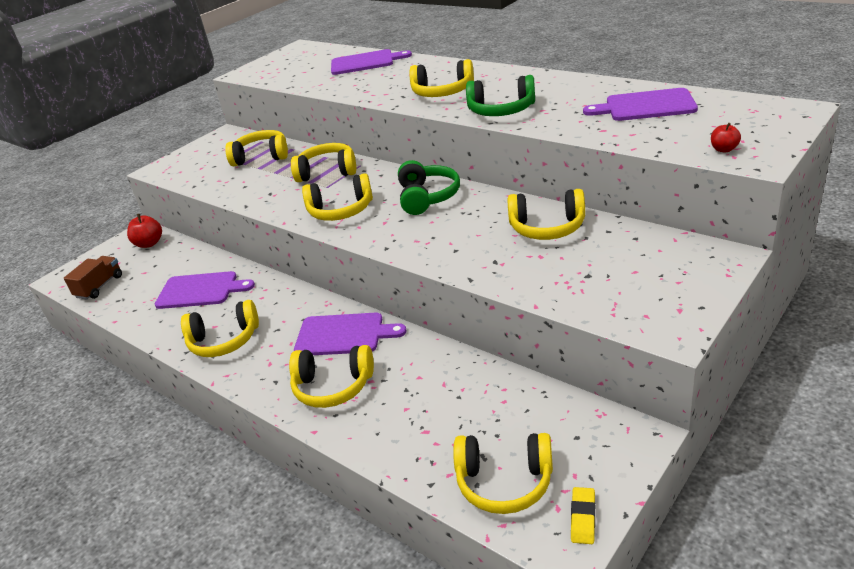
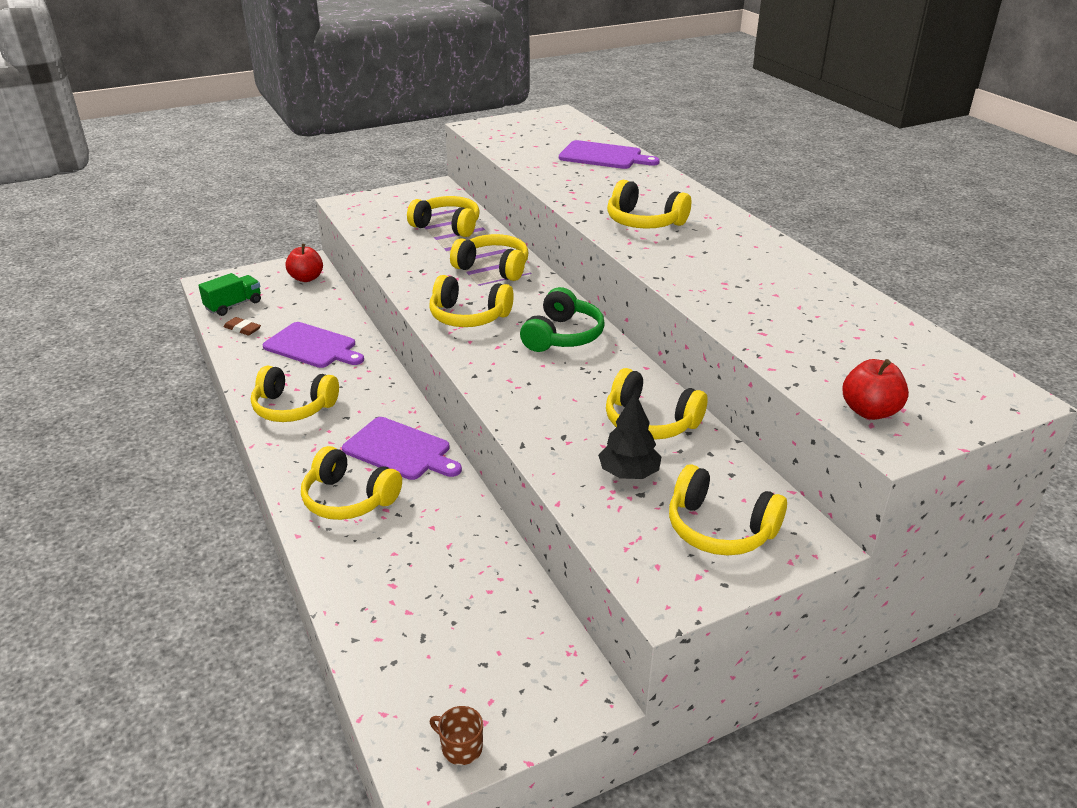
camera: 20 degrees right, 0 degrees up
(99, 286) = (234, 305): brown truck -> green truck
(124, 301) = (242, 329): none -> brown eraser
(501, 110) = (681, 267): green headphones -> none
(504, 481) = (420, 672): yellow headphones -> yellow headphones (720, 528)
(566, 266) = (629, 473): none -> black tree
(583, 518) = (461, 747): yellow eraser -> brown mug
(645, 106) = (841, 322): purple cutting board -> none
(724, 149) = (869, 411): red apple -> red apple, size x1.68

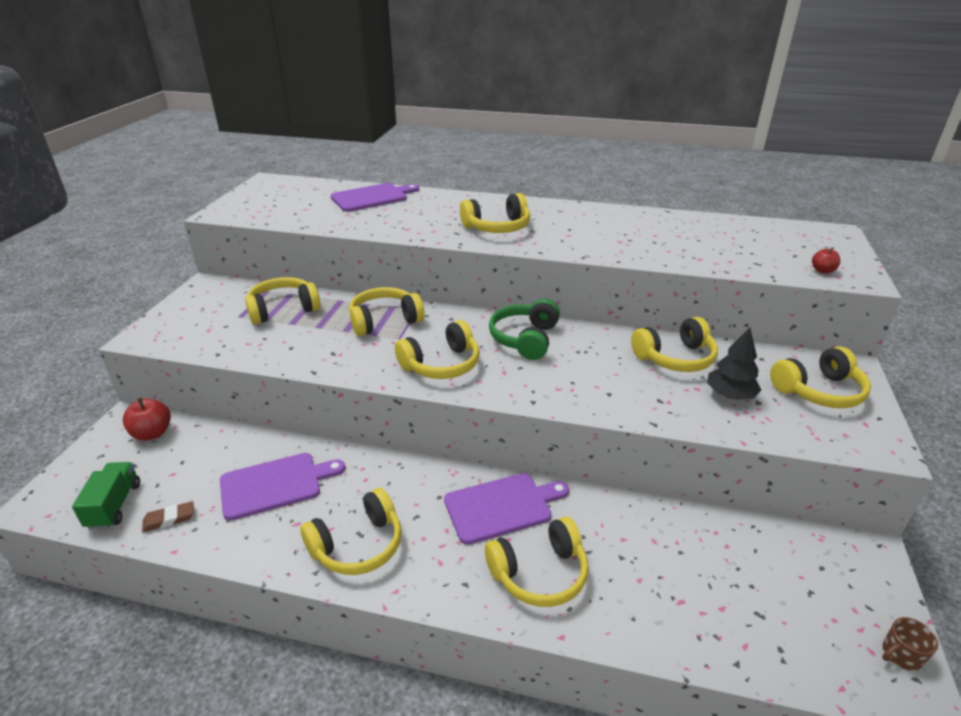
camera: 50 degrees left, 0 degrees up
(562, 336) = (525, 339): green headphones -> green headphones turned 135 degrees counterclockwise
(869, 411) = (822, 271): red apple -> red apple, size x0.59

